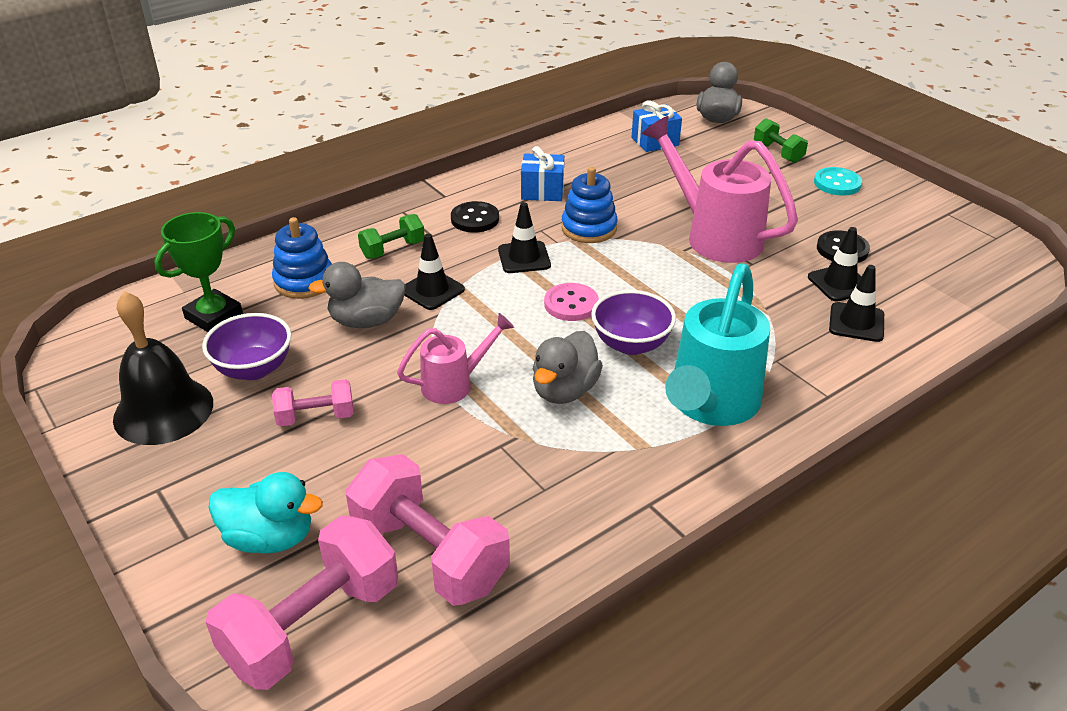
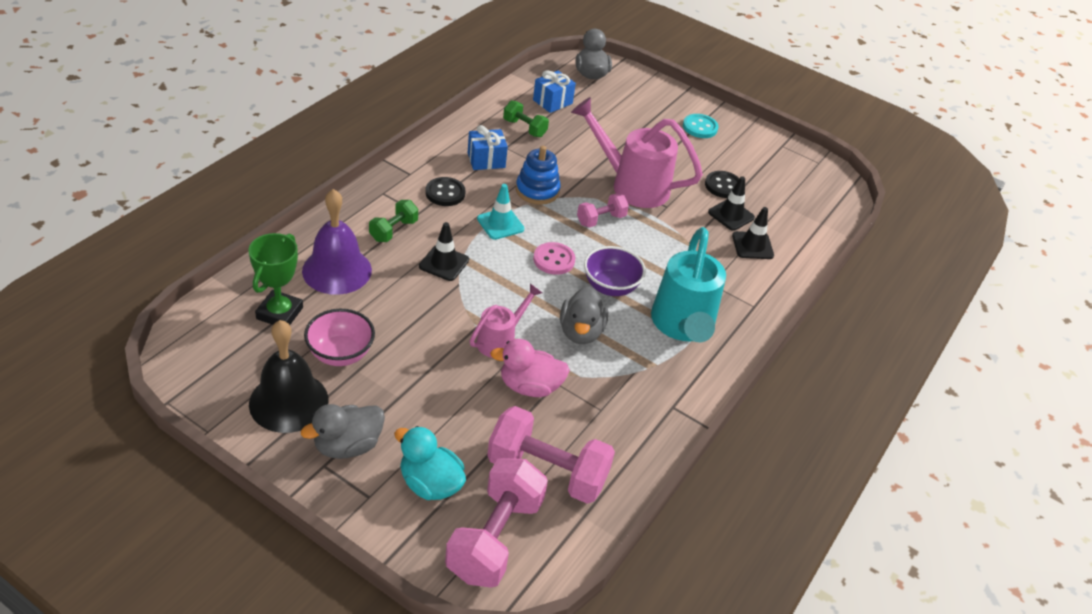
camera: 25 degrees left, 5 degrees up
(254, 369) = (340, 354): purple bowl -> pink bowl
(270, 538) = (430, 484): turquoise duck -> turquoise duck turned 135 degrees counterclockwise
(304, 281) = (337, 270): blue stacking toy -> purple bell
(316, 417) = (411, 385): pink dumbbell -> pink dumbbell (601, 220)
(366, 321) = (407, 298): grey duck -> grey duck (347, 446)
(463, 444) = (530, 386): none -> pink duck
(524, 257) = (500, 224): black traffic cone -> turquoise traffic cone
(778, 153) = (648, 103): green dumbbell -> green dumbbell (524, 128)

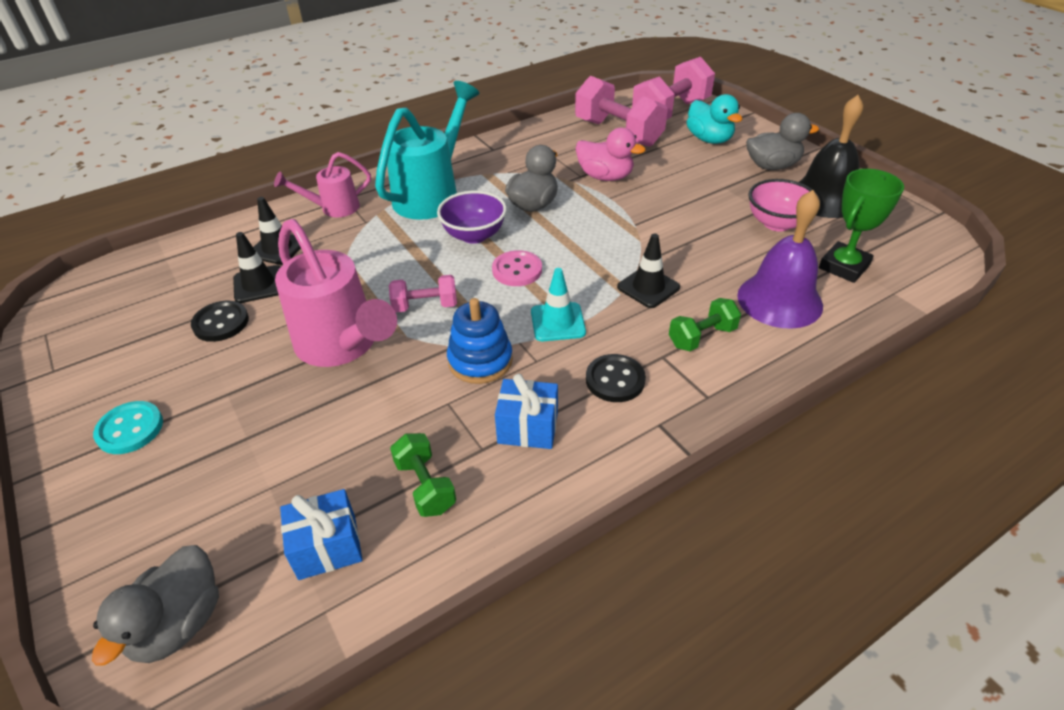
camera: 150 degrees left, 0 degrees up
(501, 340) = (615, 210): pink watering can -> pink watering can (333, 208)

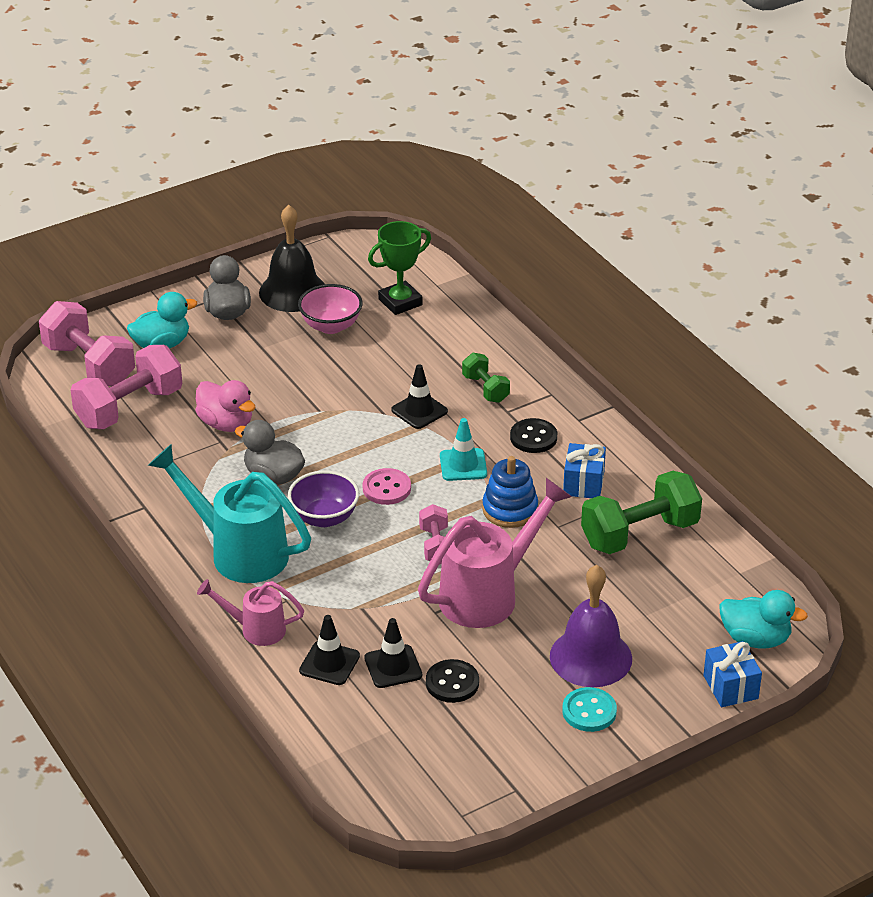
camera: 90 degrees left, 5 degrees down
(179, 623) = (755, 639): grey duck -> turquoise duck
(327, 547) = (693, 577): blue gift -> blue gift (730, 687)
(333, 208) = (255, 629): pink watering can -> pink watering can turned 120 degrees clockwise
(425, 486) = (639, 534): green dumbbell -> green dumbbell, size x1.87
(605, 177) = (226, 424): pink duck -> pink duck turned 105 degrees clockwise
(779, 300) = (442, 343): purple bell -> purple bell (590, 657)
(844, 266) = (400, 302): green trophy -> green trophy turned 75 degrees counterclockwise

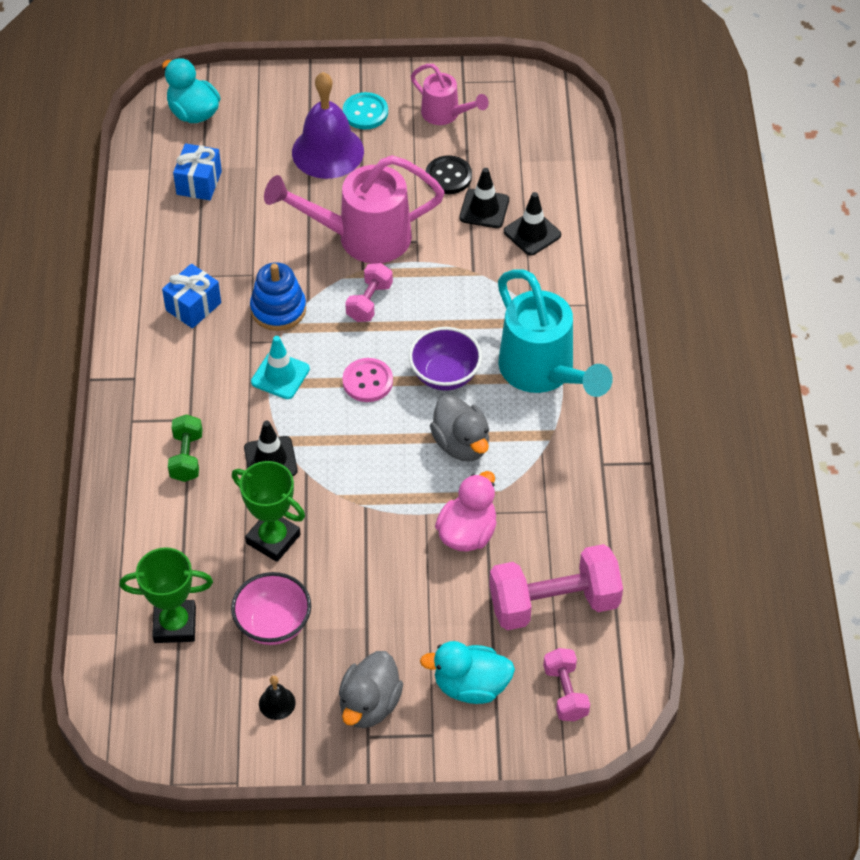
camera: 150 degrees left, 15 degrees up
(89, 365) = (565, 693): pink dumbbell -> pink dumbbell, size x0.53
(226, 424) = (467, 533): pink duck -> pink duck turned 45 degrees clockwise
(255, 629) = (573, 289): pink watering can -> pink watering can (446, 115)
(293, 291) = (277, 703): black bell -> black bell, size x0.42
(373, 368) = (273, 539): none -> green trophy
(533, 437) = (192, 377): black button -> none
(639, 534) = (193, 237): green dumbbell -> none
(730, 687) = (248, 86): blue gift -> blue gift (199, 183)

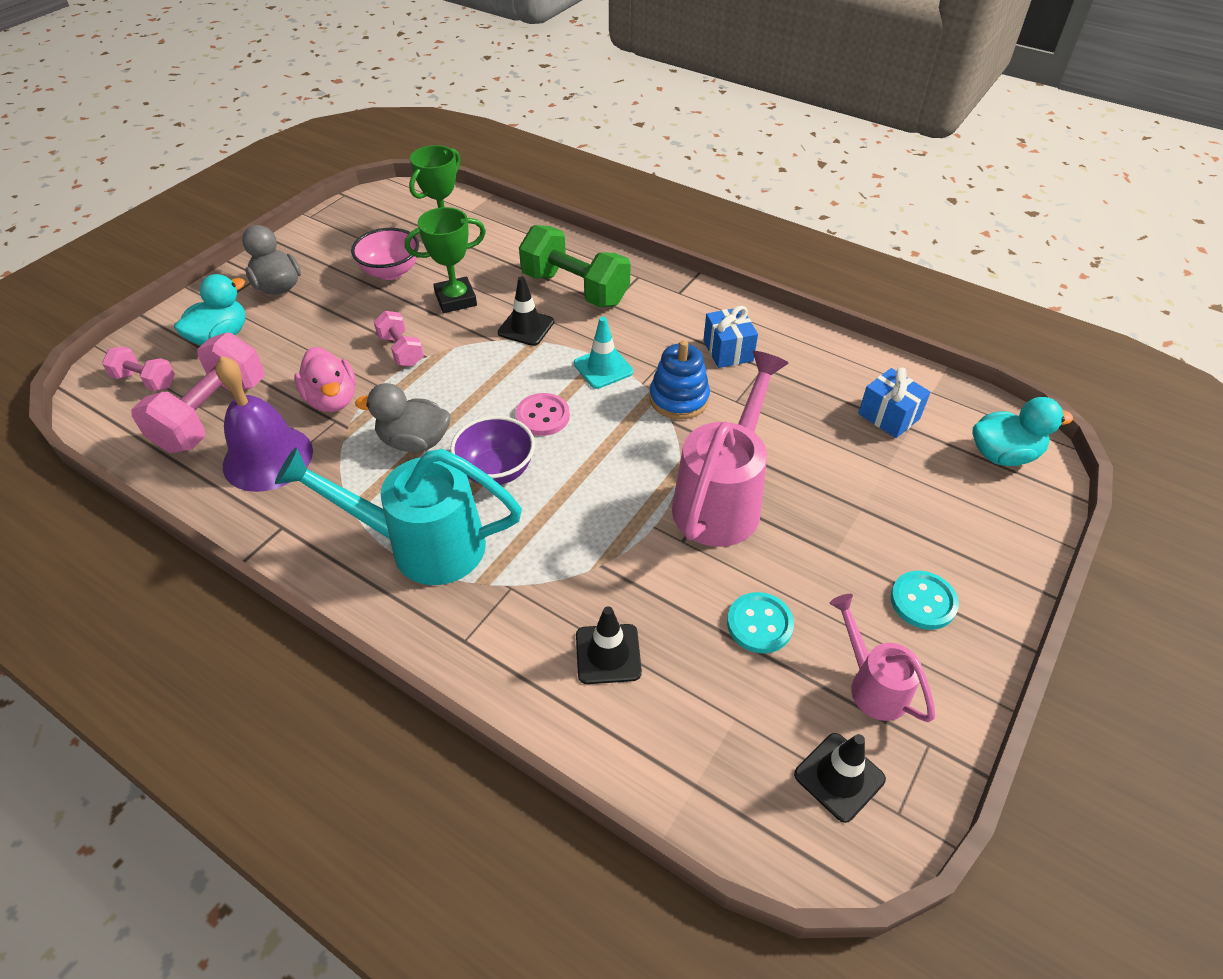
camera: 125 degrees right, 5 degrees down
(186, 457) = (575, 289): green dumbbell -> green dumbbell, size x1.87
(277, 703) = (335, 250): black bell -> none
(327, 151) = (874, 534): purple bell -> purple bell (268, 458)
(369, 302) = (632, 462): pink dumbbell -> pink dumbbell (401, 350)
(446, 115) = (872, 684): pink watering can -> pink watering can turned 75 degrees clockwise
(448, 176) = (759, 624): black button -> turquoise button
(484, 209) = (682, 629): black traffic cone -> black traffic cone (839, 777)

